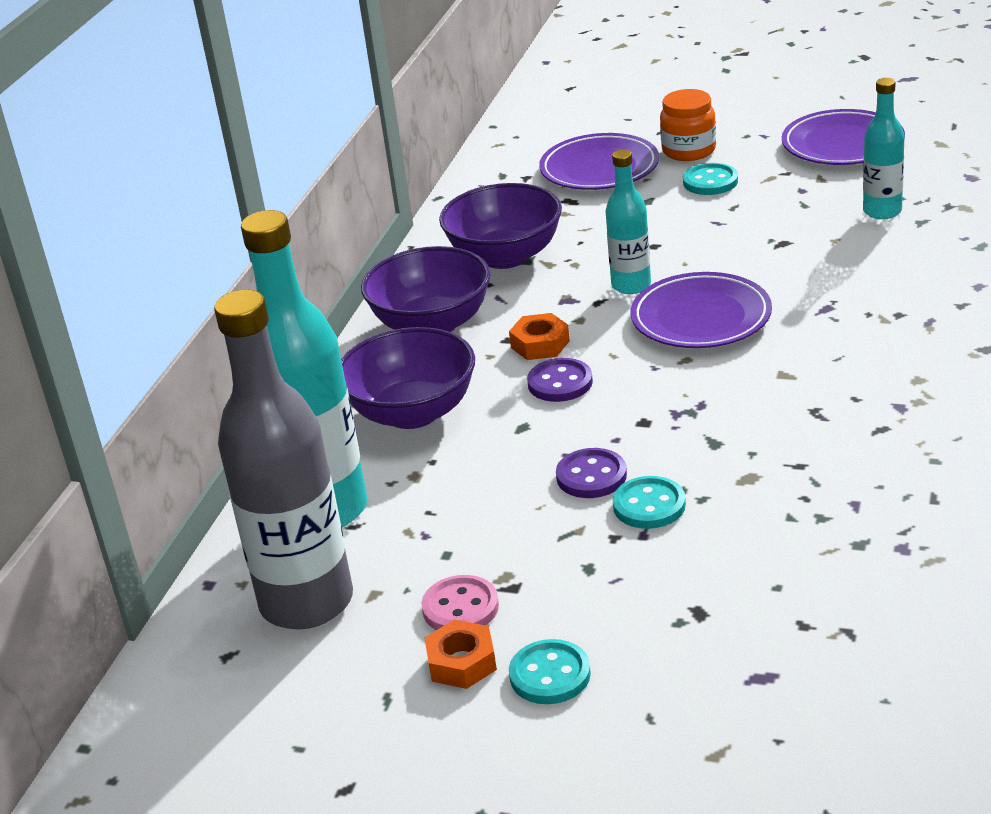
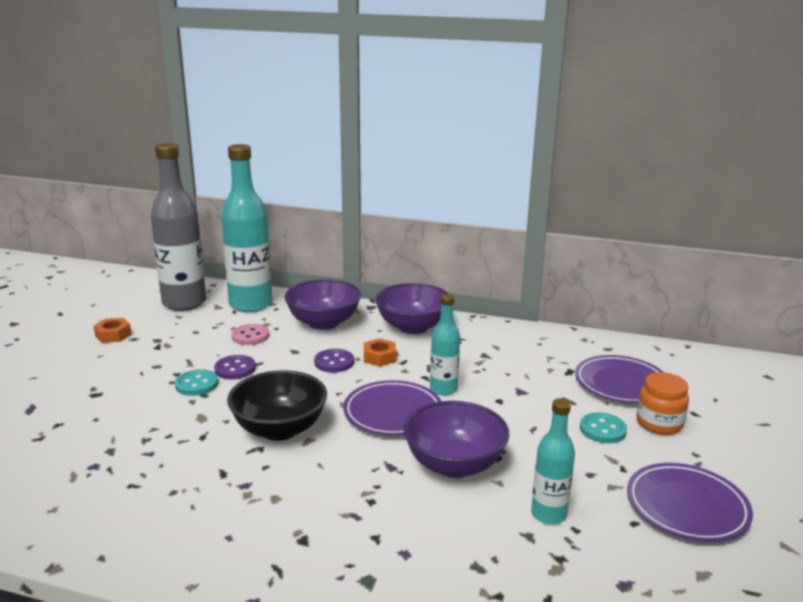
camera: 85 degrees right, 10 degrees down
(460, 607) = (152, 335): pink button -> pink button (250, 336)
(505, 256) = (491, 348): purple bowl -> purple bowl (454, 465)
(550, 675) = (85, 354): turquoise button -> none
(763, 401) = (279, 429): none -> black bowl

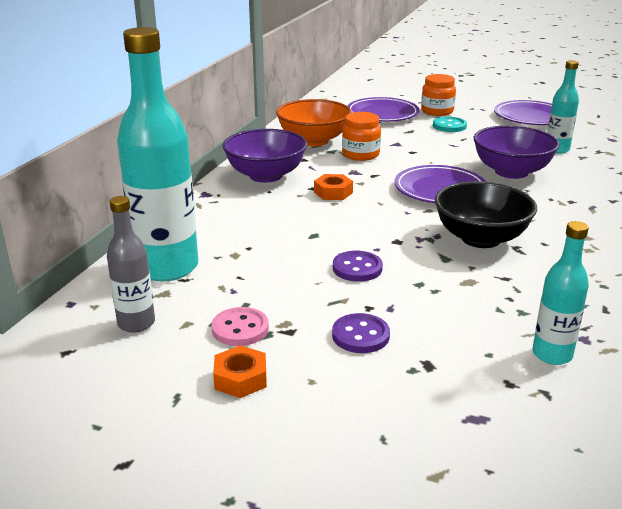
camera: 85 degrees left, 5 degrees up
(184, 303) = (136, 323): grey bottle -> grey bottle, size x0.52
(196, 384) = (396, 290): turquoise button -> none
(250, 336) = (269, 263): pink button -> pink button (240, 329)
(323, 323) = (242, 219): purple bowl -> none
(334, 362) = (343, 214): purple button -> purple button (360, 335)
(443, 389) = (396, 169): turquoise bottle -> turquoise bottle (552, 354)
(479, 370) = (360, 154): none -> orange jar
(510, 345) = (313, 140): none -> orange bowl

